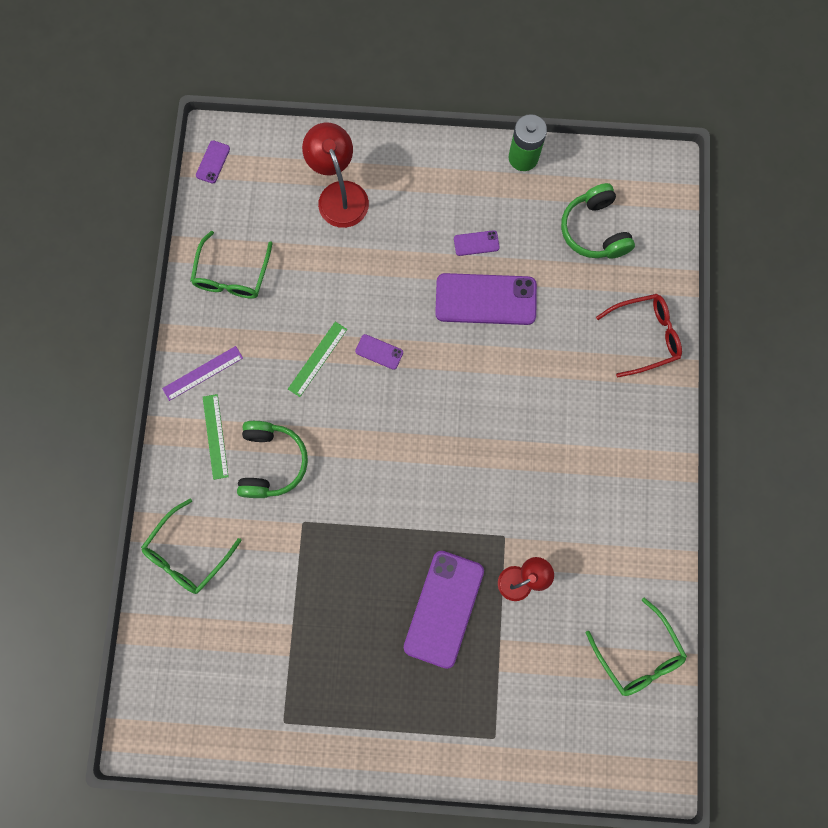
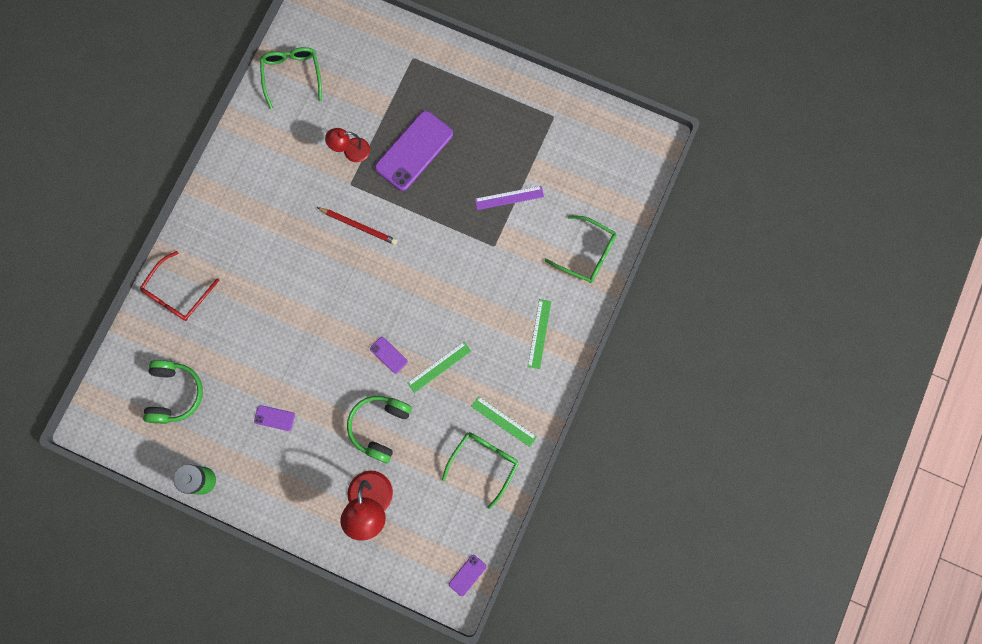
camera: 160 degrees left, 0 degrees up
(188, 553) = (586, 253): green glasses -> green glasses turned 60 degrees clockwise
(202, 373) = (534, 388): purple ruler -> purple ruler (509, 198)
(225, 325) = (503, 421): none -> green ruler
(272, 462) = (502, 298): green headphones -> green headphones (379, 427)
(472, 487) = (359, 226): none -> red pencil
(485, 299) = (287, 367): purple phone -> none
(644, 336) = (177, 293): red glasses -> red glasses turned 60 degrees counterclockwise

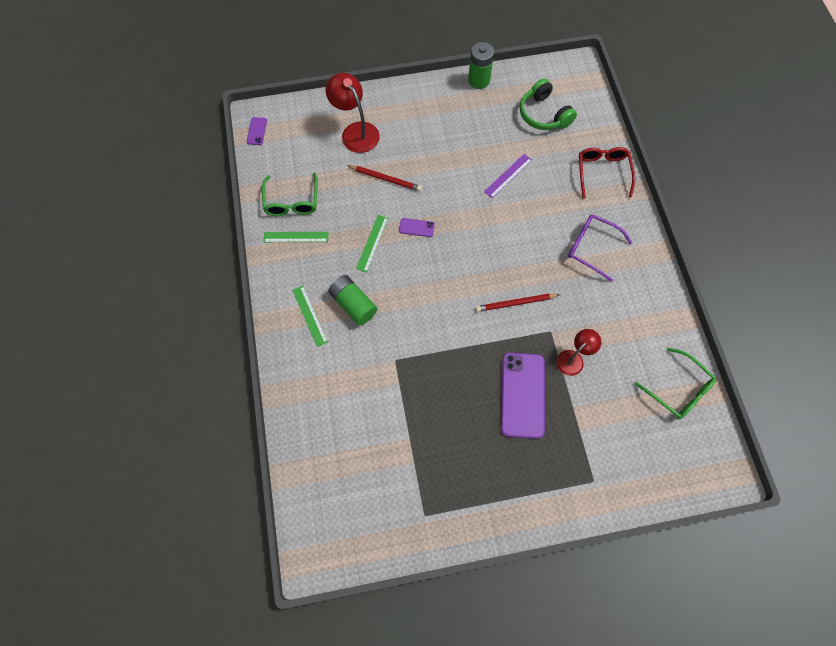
camera: 145 degrees right, 10 degrees down
(253, 229) = (592, 248): none -> purple glasses
(274, 418) = (464, 141): purple phone -> none
(379, 427) = (386, 179): green headphones -> red pencil
(495, 318) = (353, 304): none -> green battery
(509, 198) = (411, 409): purple ruler -> purple ruler (508, 175)
(586, 253) = (312, 406): green glasses -> none

